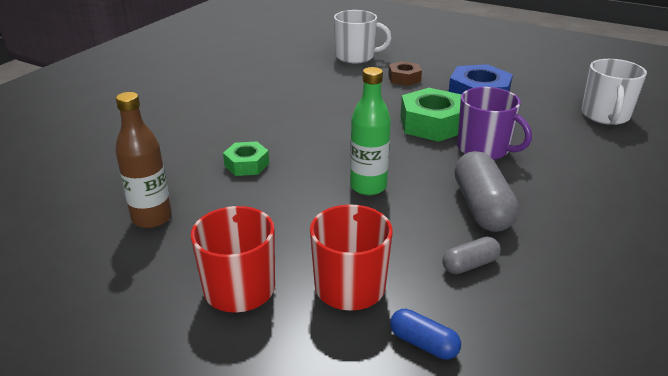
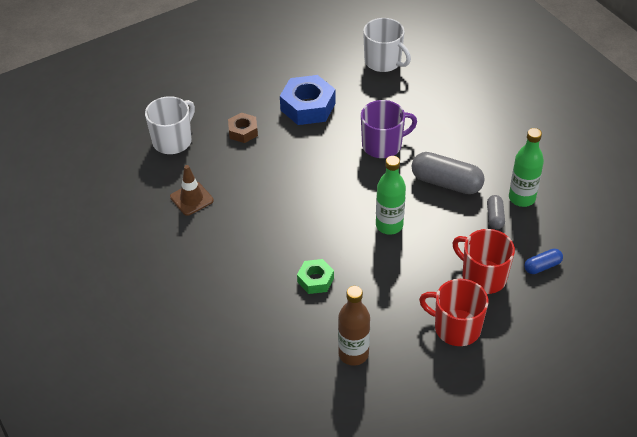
camera: 60 degrees left, 15 degrees up
(297, 80) = (191, 199): none -> brown traffic cone
(432, 124) = (330, 153): green nut -> none
(534, 280) = (521, 198): none -> green bottle

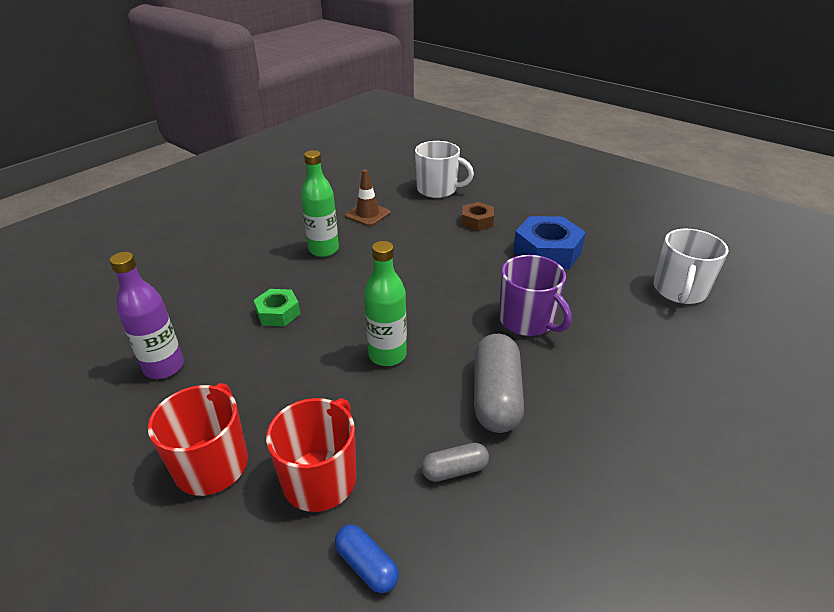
camera: 70 degrees right, 10 degrees down
(353, 354) = (164, 367): brown bottle -> purple bottle
(521, 198) = (516, 501): green bottle -> green bottle (324, 250)

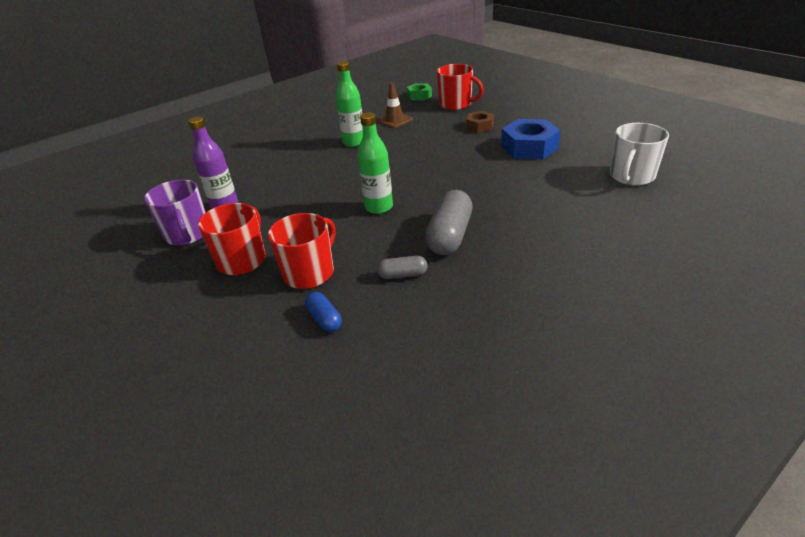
camera: 15 degrees right, 0 degrees up
(278, 313) = (309, 180): green nut -> green nut (419, 96)
(438, 189) = (456, 104): white mug -> red mug
(527, 320) = (493, 191): purple mug -> purple mug (188, 234)

